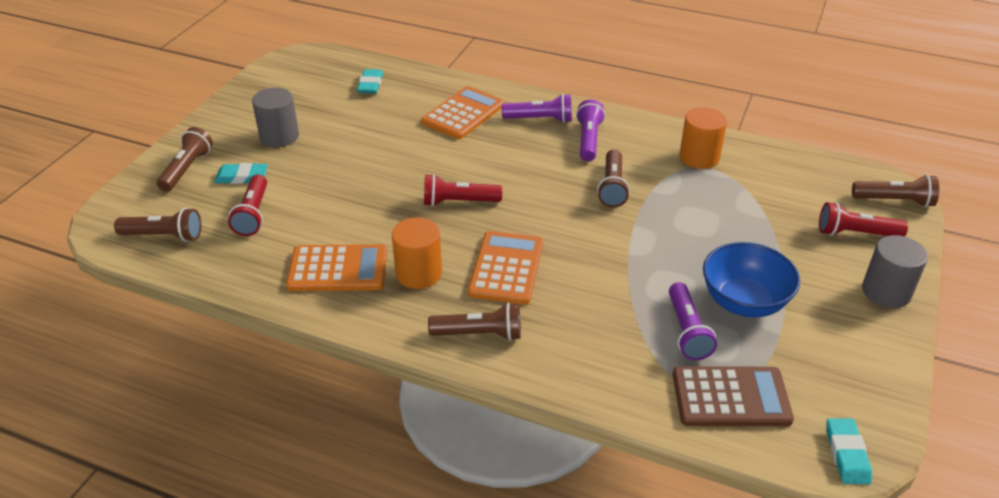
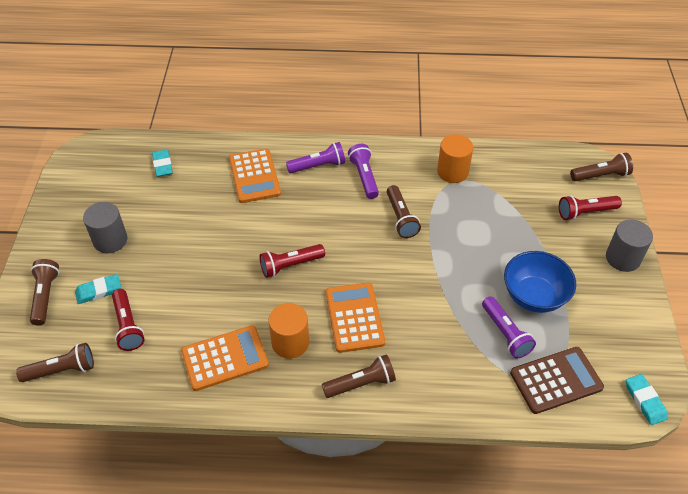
camera: 20 degrees left, 10 degrees up
(463, 114) = (254, 176): orange calculator -> orange calculator turned 150 degrees clockwise

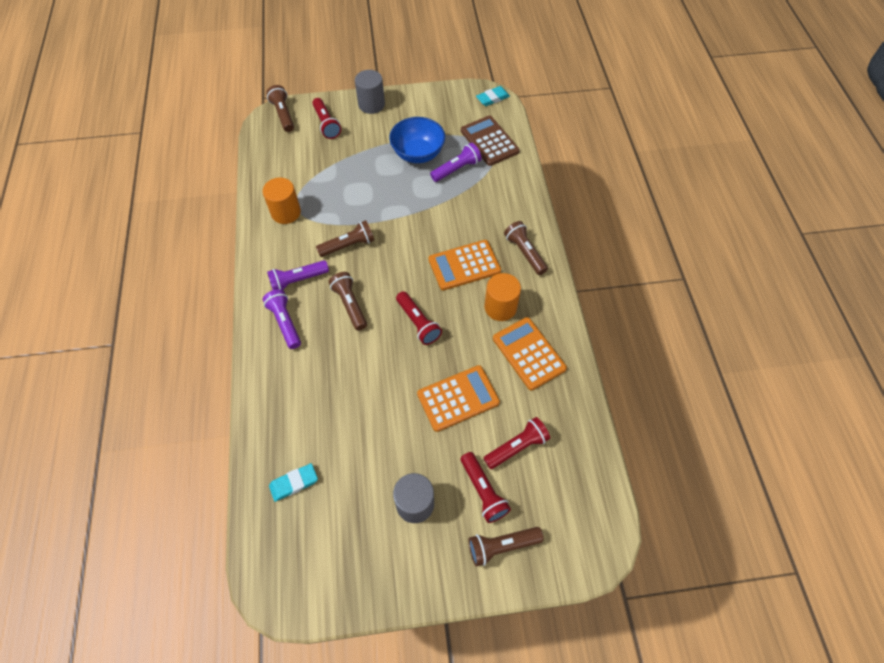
camera: 100 degrees left, 10 degrees up
(61, 370) = (580, 492): brown flashlight -> brown flashlight (350, 305)
(98, 291) = (483, 491): turquoise eraser -> red flashlight
(254, 176) = (304, 380): orange calculator -> orange calculator (458, 398)

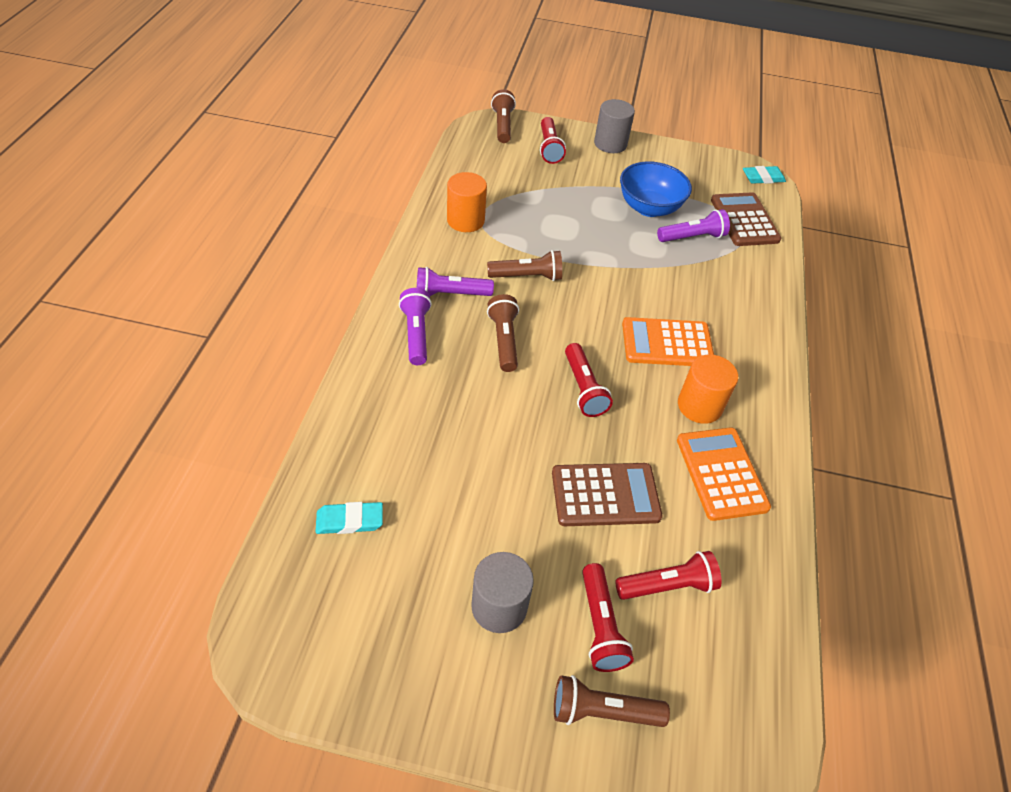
camera: 15 degrees right, 10 degrees down
(458, 398) = (605, 495): orange calculator -> brown calculator
(525, 253) = (753, 354): brown flashlight -> none

